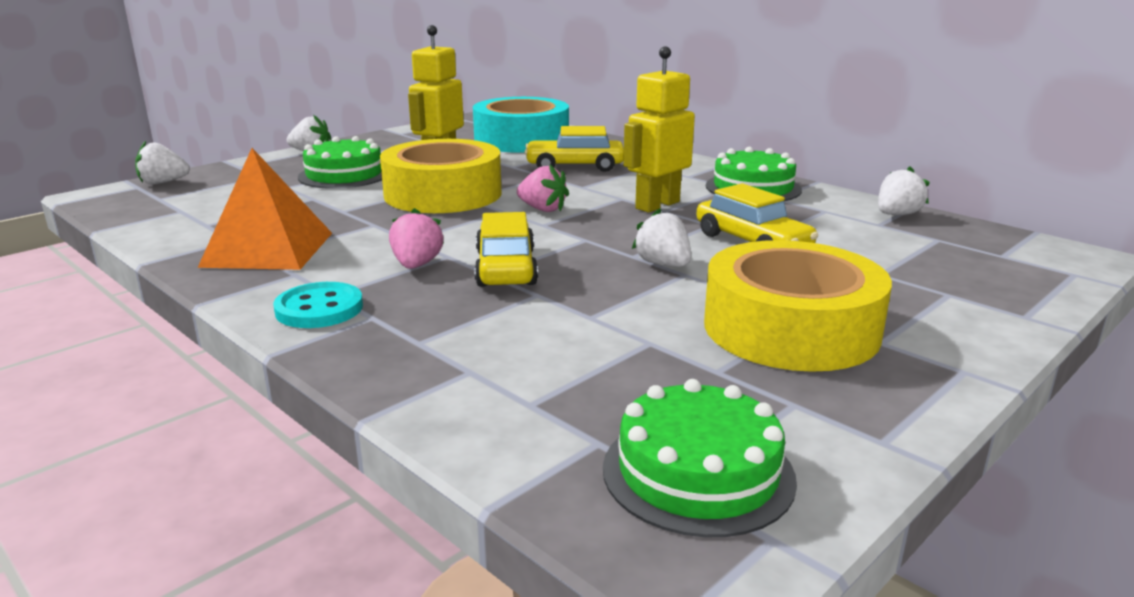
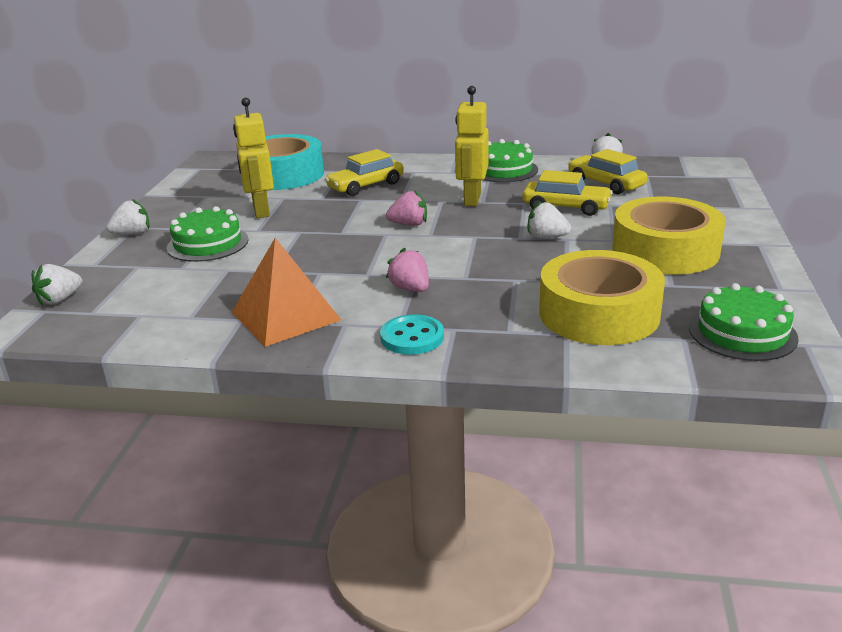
camera: 35 degrees left, 5 degrees up
(443, 194) = (319, 235): yellow tape -> yellow tape (599, 313)
(506, 268) = (467, 271): yellow car -> yellow car (606, 184)

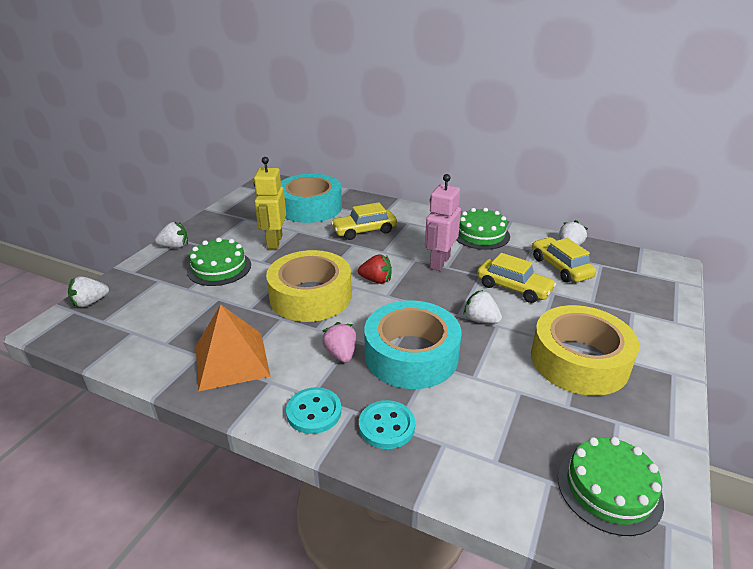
camera: 15 degrees right, 5 degrees up
(409, 224) = (376, 280): pink strawberry -> red strawberry
(471, 199) = (439, 262): yellow robot -> pink robot
(489, 276) = (411, 355): none -> turquoise tape
(498, 332) = (386, 426): none -> turquoise button
(599, 313) = (484, 426): yellow tape -> yellow tape (310, 296)

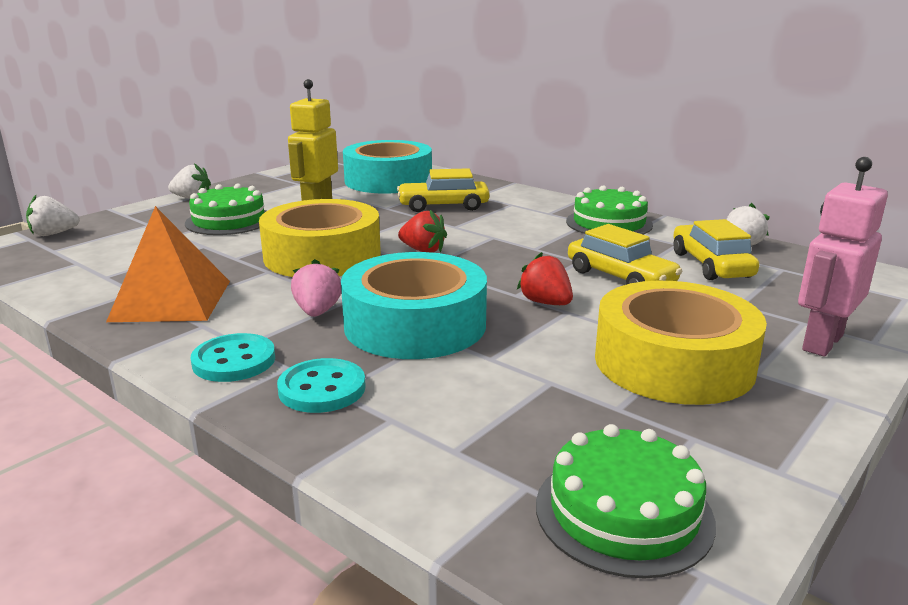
camera: 15 degrees right, 10 degrees down
(439, 262) = (526, 243): pink robot -> pink robot (821, 342)
(480, 320) = (545, 303): white strawberry -> red strawberry

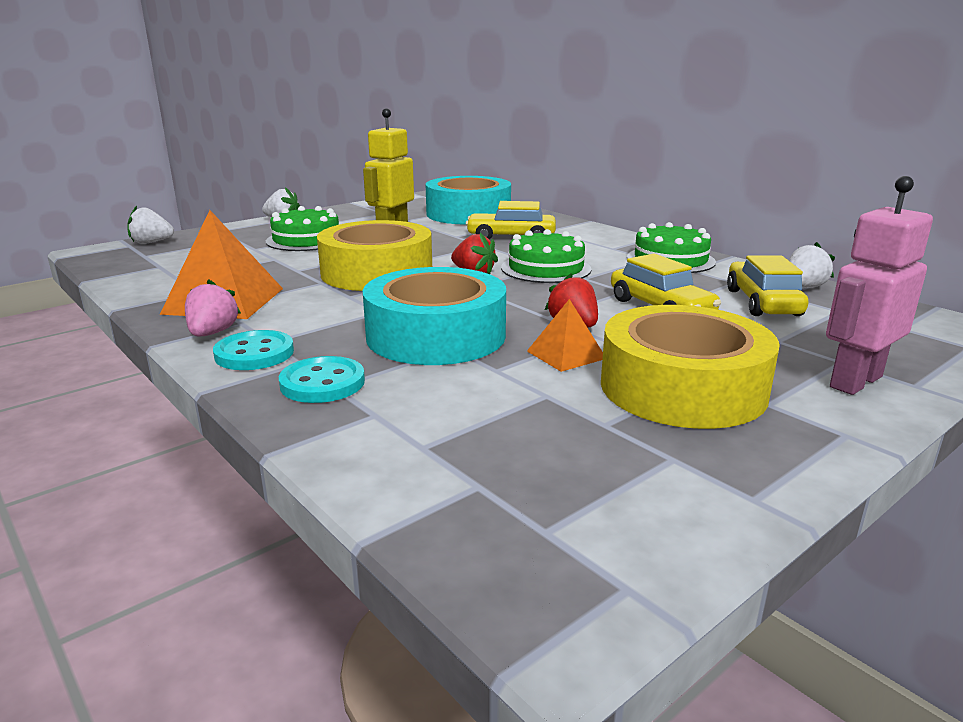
camera: 10 degrees right, 0 degrees up
(317, 312) = (350, 318): pink strawberry -> pink strawberry (212, 333)
(551, 336) = (566, 354): none -> orange pyramid
(623, 512) = (567, 519): green cake -> green cake (546, 268)

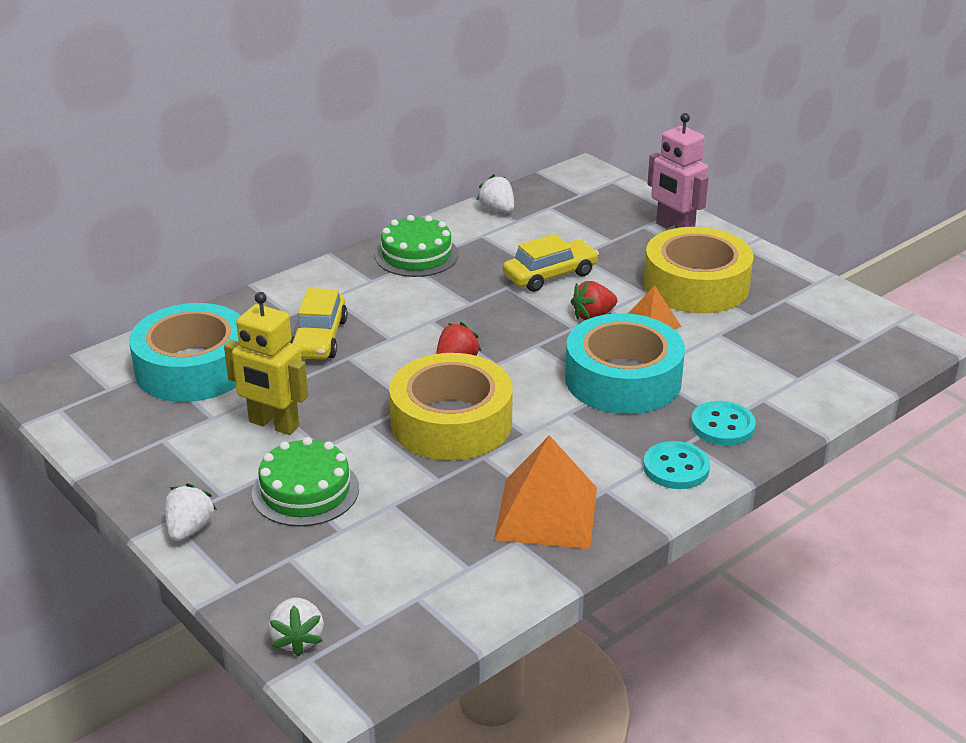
camera: 90 degrees left, 10 degrees up
(212, 333) = (635, 501): pink strawberry -> none
(546, 268) = (441, 321): green cake -> none
(763, 302) = (534, 232): yellow car -> none

